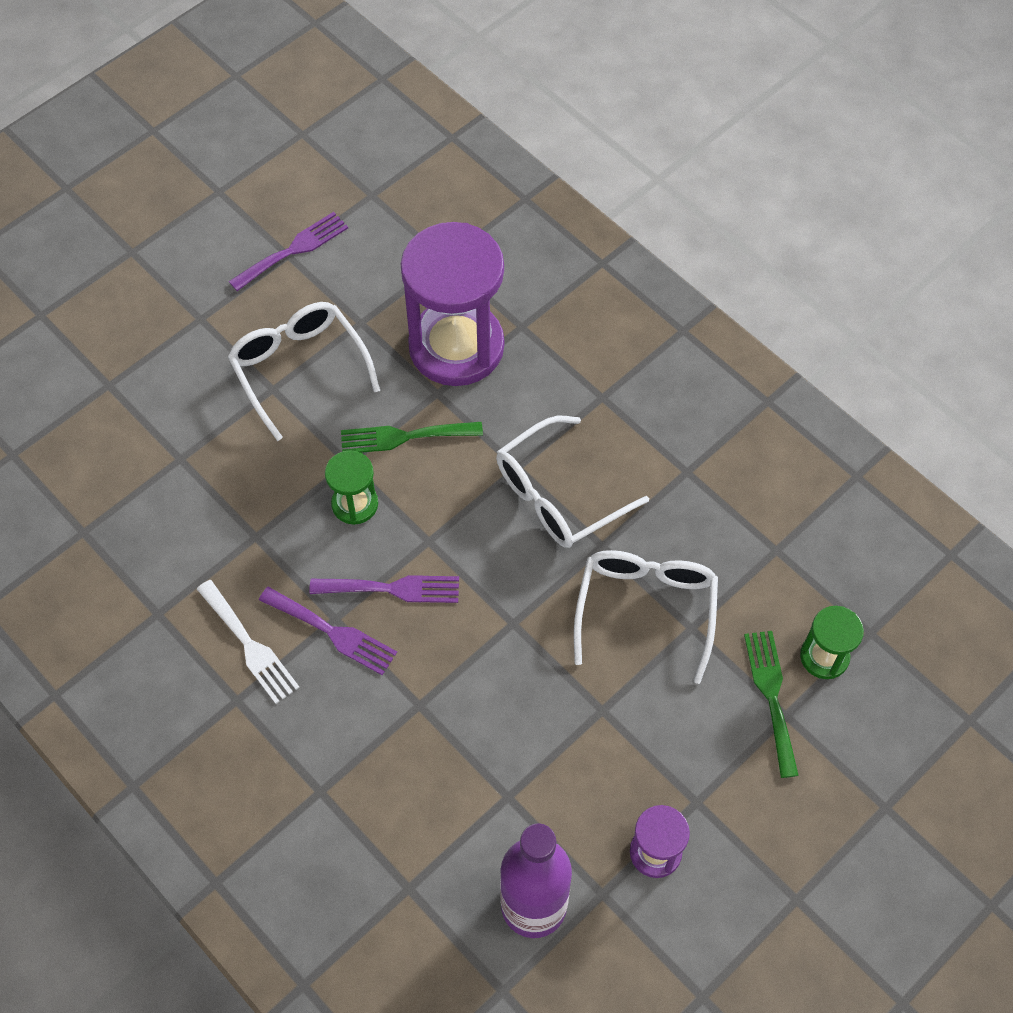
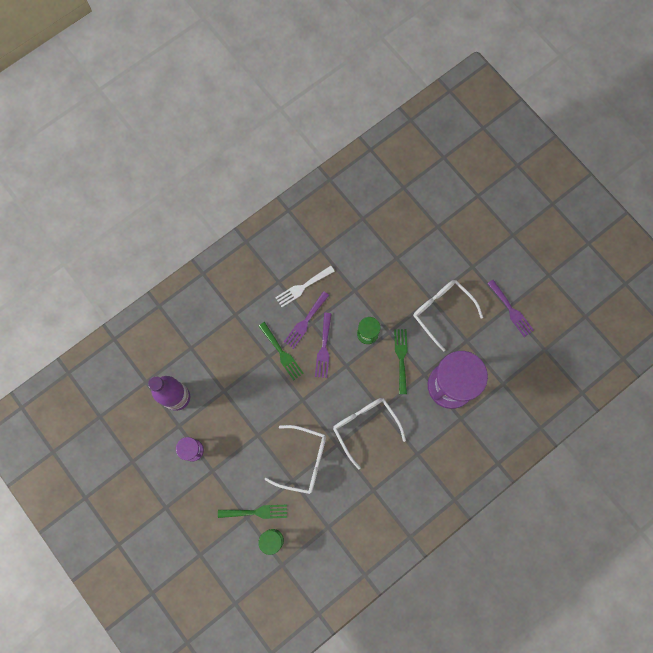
camera: 95 degrees right, 15 degrees up
(299, 368) = (442, 311): white glasses -> white glasses turned 105 degrees counterclockwise
(409, 676) = (282, 353): none -> green fork

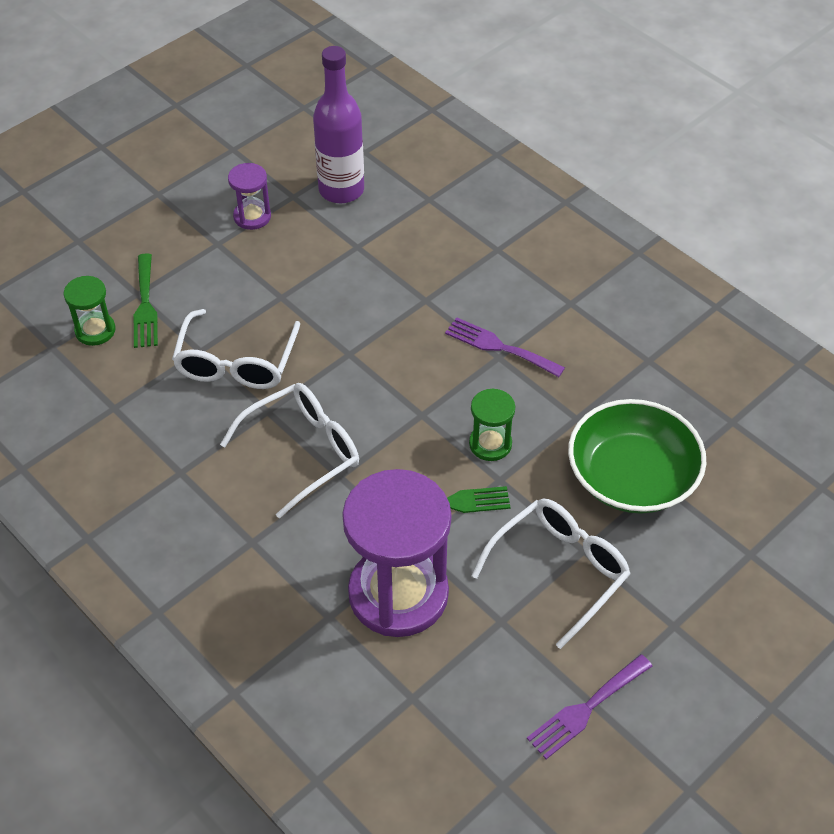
camera: 85 degrees right, 25 degrees down
(282, 353) = (434, 318): green fork -> none
(302, 287) = (566, 338): white fork -> none
(324, 348) = (451, 378): purple fork -> none
(391, 270) = (632, 476): none -> green bowl

